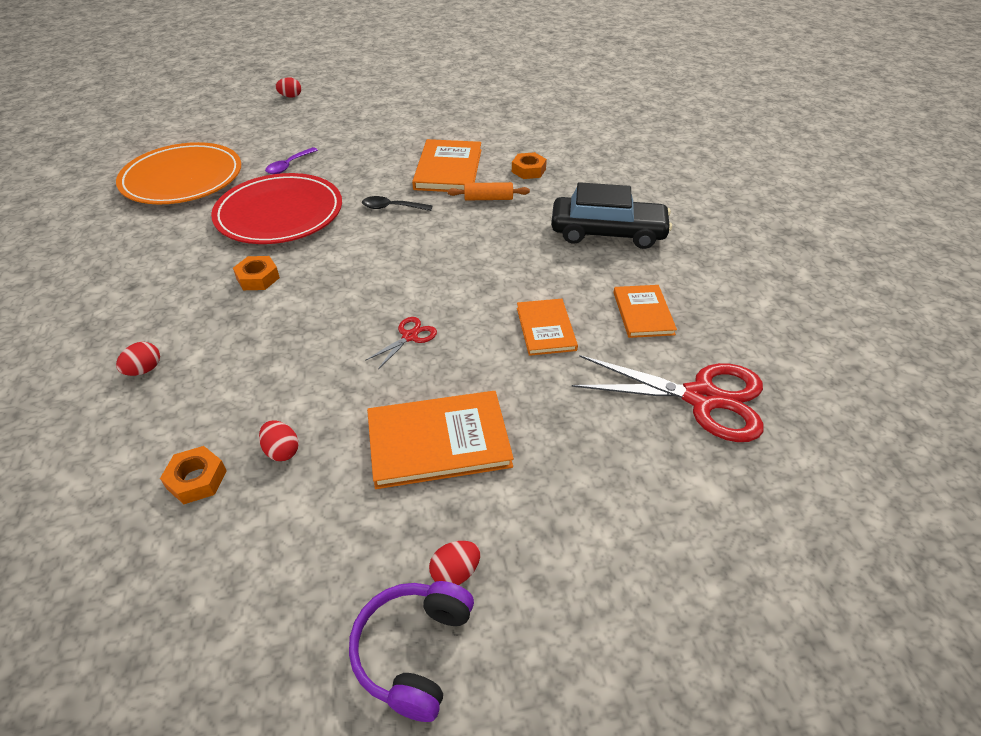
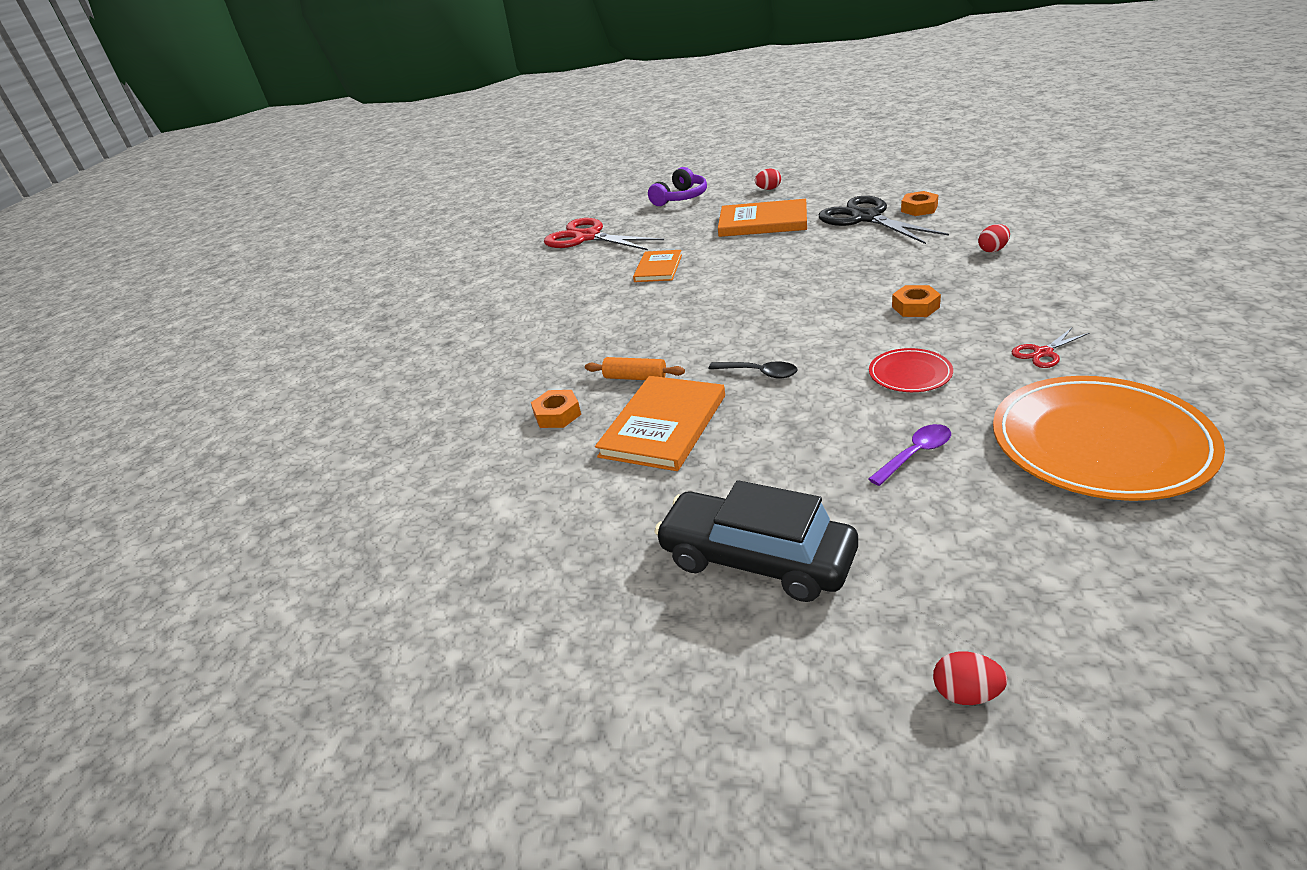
camera: 155 degrees left, 10 degrees down
(279, 213) = (910, 374): red plate -> red plate, size x0.47
(282, 451) = (866, 218): red egg -> black scissors
(410, 336) = (768, 265): red scissors -> red scissors (1043, 353)
(413, 651) = (793, 175): purple headphones -> purple headphones (680, 198)
(608, 233) = (540, 333): black car -> black car (757, 559)
(643, 313) = (576, 275): orange book -> none

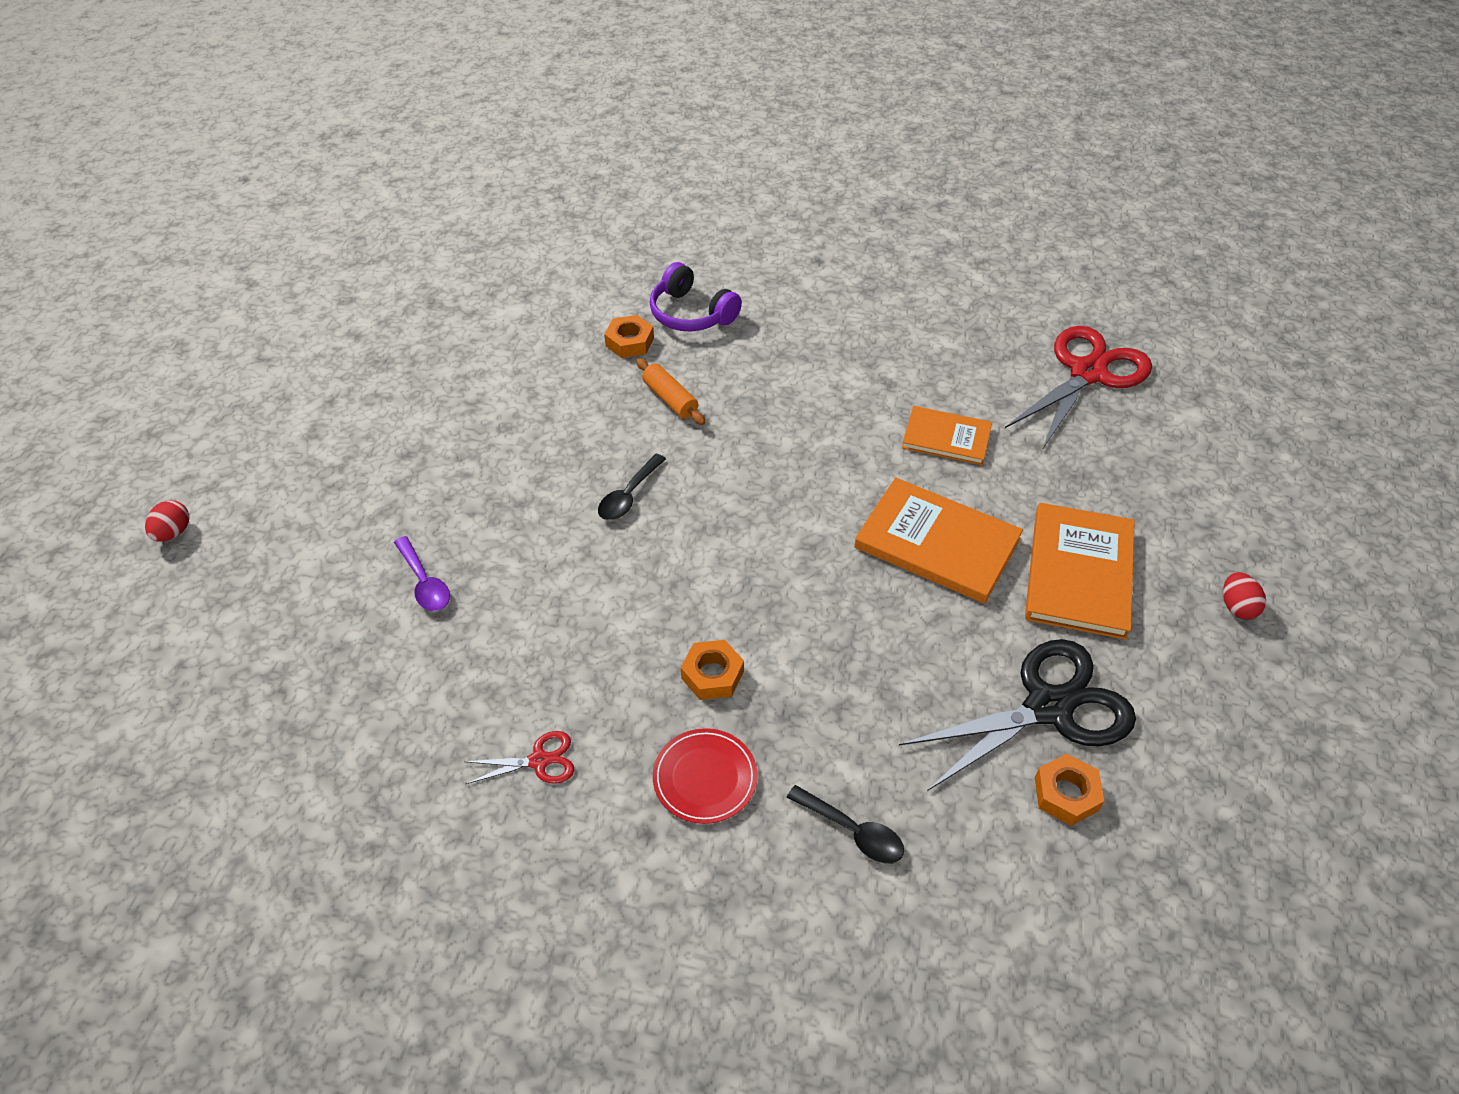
camera: 90 degrees right, 15 degrees up
(635, 377) = (670, 399): orange rolling pin -> orange rolling pin turned 60 degrees counterclockwise
(663, 425) = (571, 413): orange book -> orange book (937, 543)
(680, 198) = (1227, 487): purple headphones -> purple headphones (691, 314)
(757, 559) = (358, 450): black car -> none
(910, 374) = (561, 621): red plate -> red plate (705, 778)
(993, 250) = (853, 831): red egg -> black spoon
(1043, 353) = (539, 761): red scissors -> red scissors turned 105 degrees clockwise
(1100, 443) = (358, 732): orange plate -> none

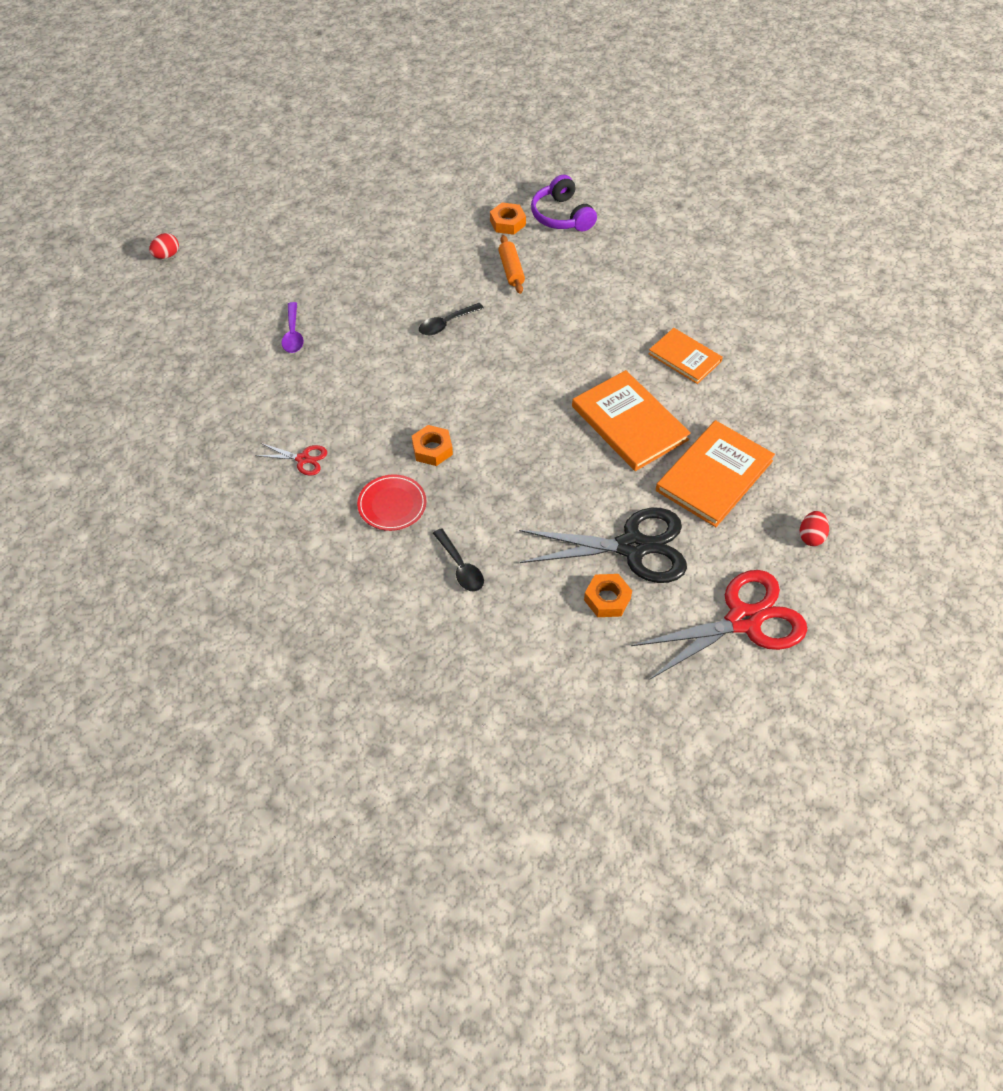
camera: 25 degrees right, 5 degrees up
(1088, 373) = (823, 347): red scissors -> red scissors (743, 620)

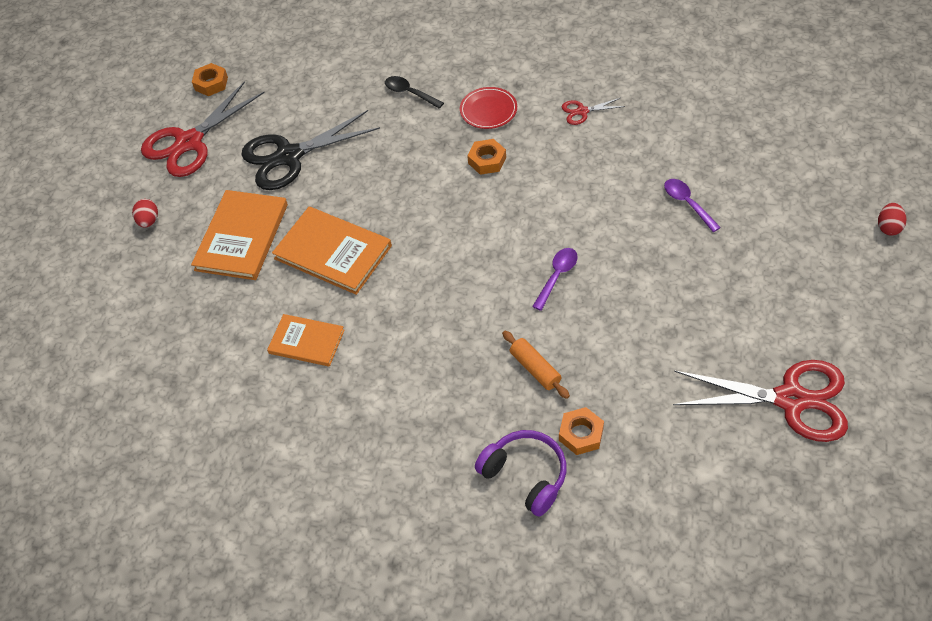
camera: 160 degrees right, 0 degrees up
(353, 190) = (790, 399): none -> red scissors
(446, 324) = (557, 276): black spoon -> purple spoon
(607, 599) = (293, 116): orange nut -> orange nut (211, 83)

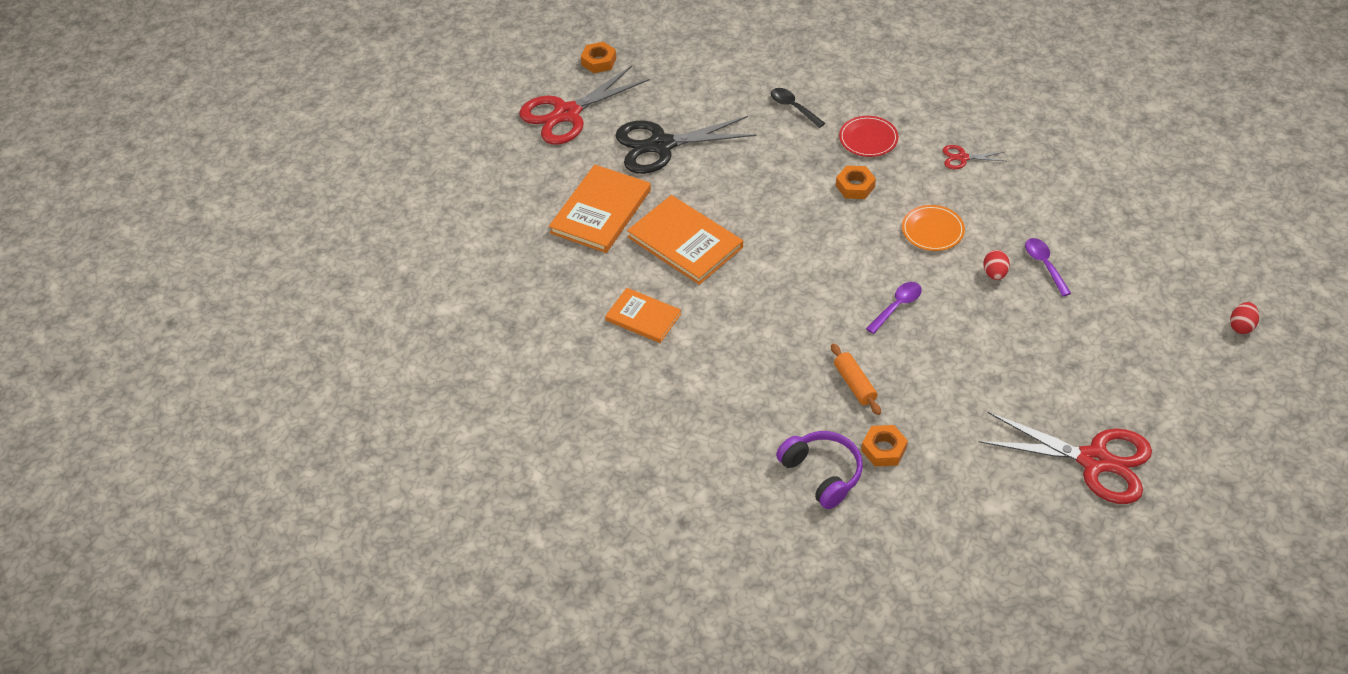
camera: 10 degrees right, 5 degrees down
(149, 221) = (515, 179): red egg -> red egg (994, 274)
(572, 190) = (932, 230): none -> orange plate

